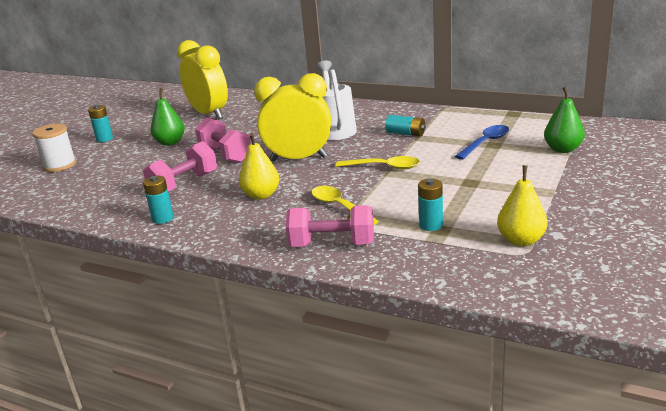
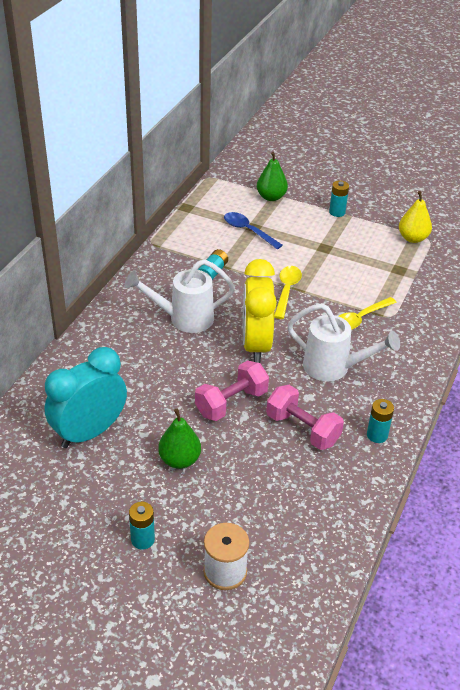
camera: 95 degrees left, 15 degrees up
(209, 114) = (89, 432): yellow clock -> turquoise clock
(261, 195) = (334, 368): yellow pear -> white watering can
(332, 244) = (421, 324): pink dumbbell -> none
(431, 225) = (392, 274): turquoise battery -> turquoise battery (337, 212)

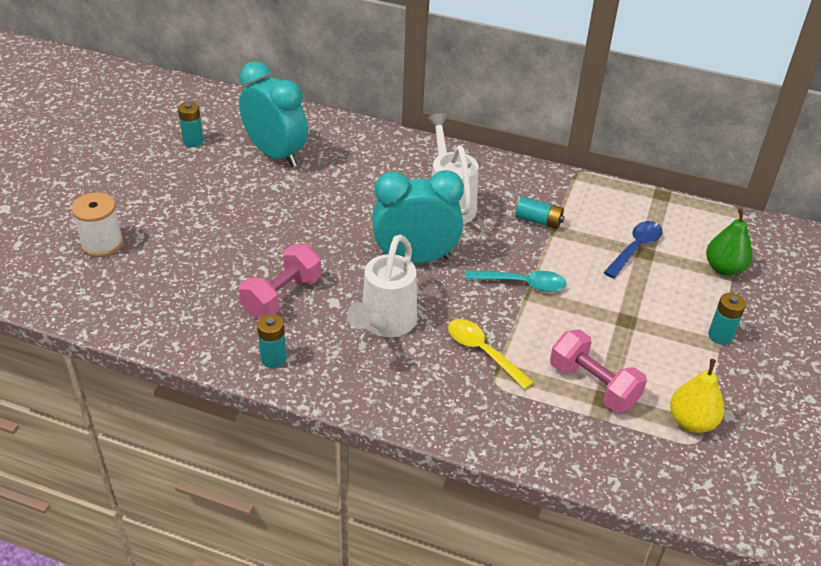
camera: 85 degrees right, 0 degrees up
(142, 539) = (146, 194): turquoise battery -> turquoise battery (193, 141)
(179, 460) = (239, 210): green pear -> none
(231, 403) = (320, 242): pink dumbbell -> pink dumbbell (593, 385)
(256, 345) = (415, 258): yellow clock -> turquoise clock
(286, 290) = (522, 284): yellow spoon -> turquoise spoon

